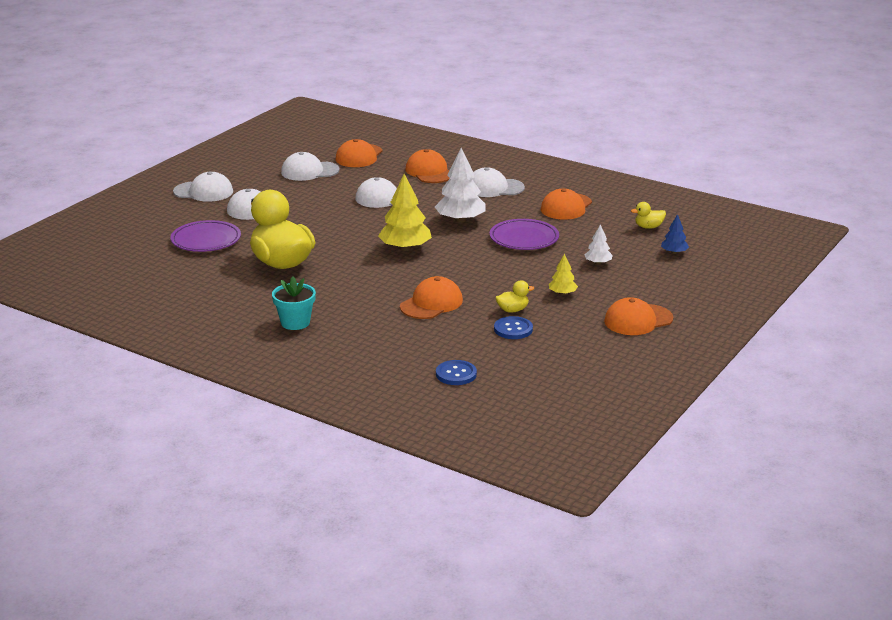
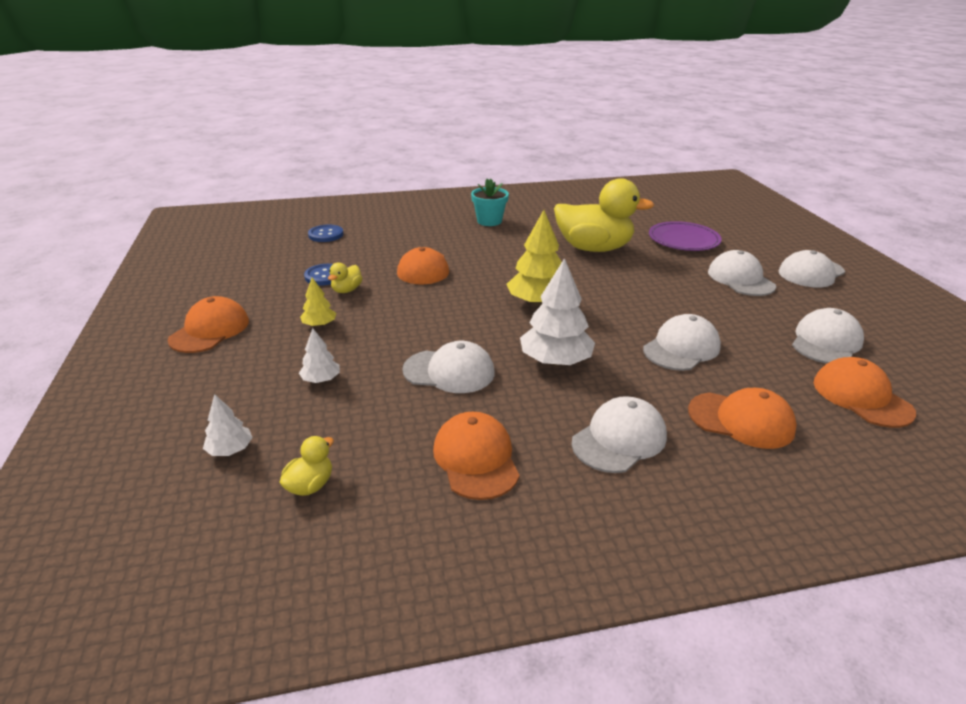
camera: 135 degrees right, 5 degrees up
(524, 238) = (449, 371): purple plate -> white cap
(674, 252) = (230, 450): blue tree -> white tree

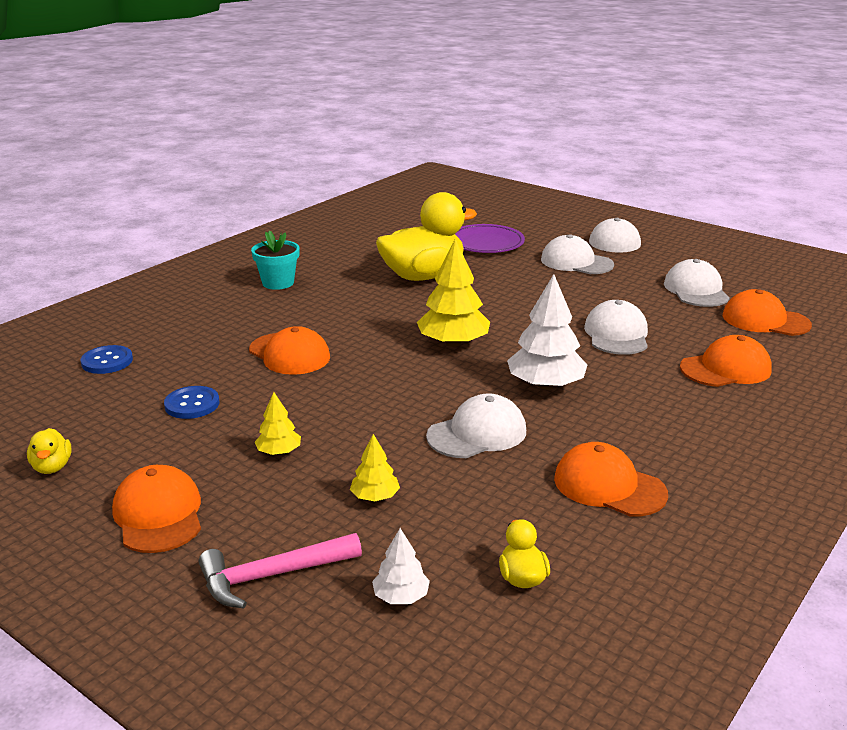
camera: 40 degrees left, 5 degrees down
(197, 395) = (271, 576): none -> pink hammer
(321, 379) = (375, 497): white tree -> yellow tree
(346, 290) = (246, 408): yellow duck -> yellow duck (52, 467)
(619, 439) = (677, 420): white cap -> none

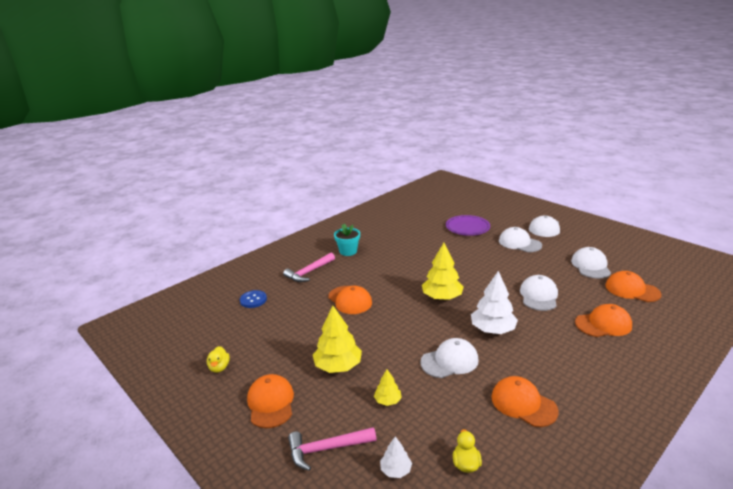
camera: 10 degrees right, 0 degrees up
(192, 404) = (295, 331): blue button -> none
(209, 316) = (309, 272): none -> pink hammer
(279, 452) = (338, 366): yellow tree -> yellow tree, size x1.93
(423, 276) = (429, 250): yellow duck -> none

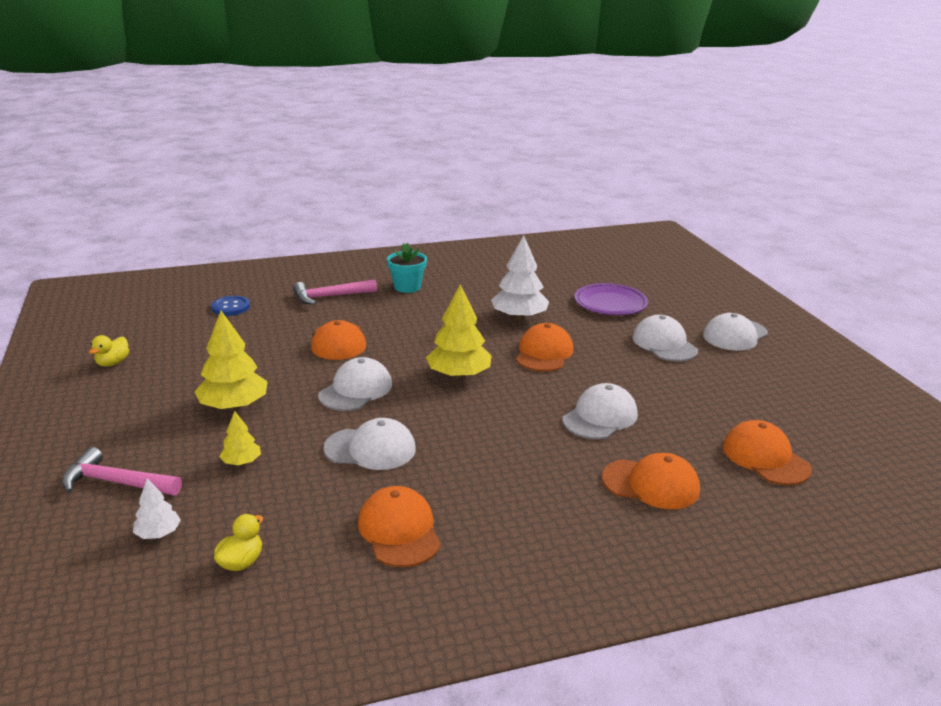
camera: 25 degrees right, 0 degrees up
(271, 403) = (119, 416): orange cap -> orange cap (544, 353)
(493, 329) = (476, 434): white tree -> white tree (519, 317)
(590, 266) = (740, 406): white cap -> white cap (356, 390)

